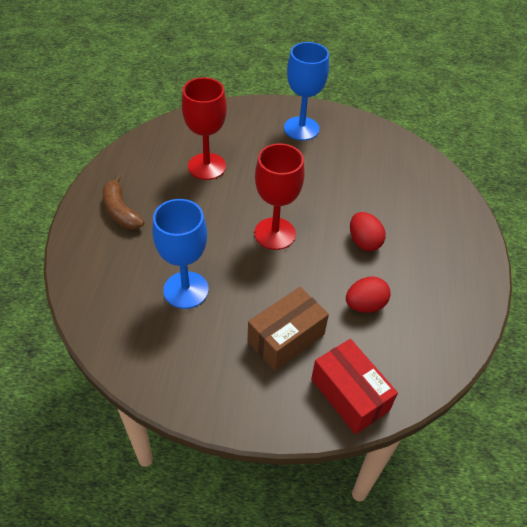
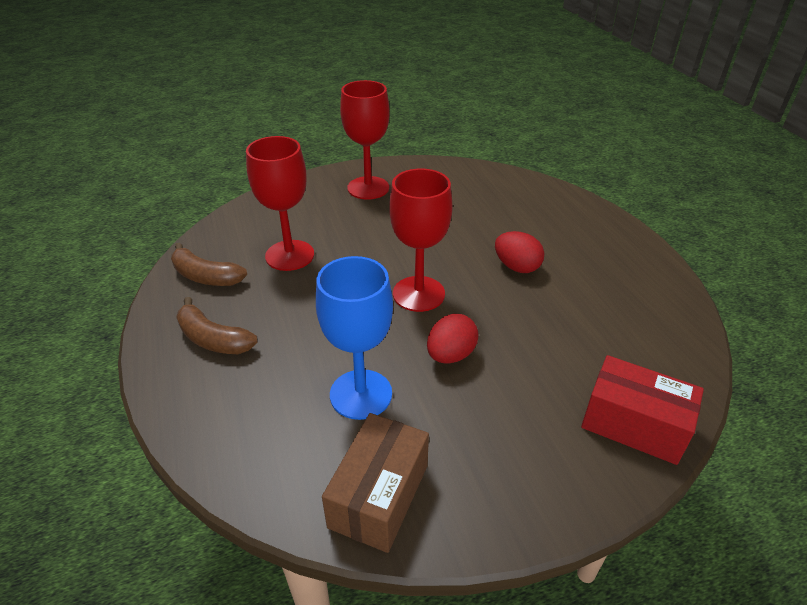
camera: 25 degrees left, 10 degrees down
(142, 162) = (206, 276): none -> brown banana
(286, 338) = (517, 395): brown box -> brown box (379, 495)
(301, 128) = (368, 188): blue goblet -> red goblet
(365, 305) = (569, 326): red egg -> red egg (450, 355)

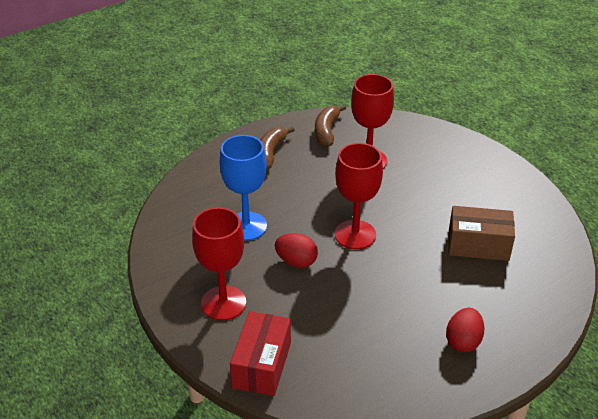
camera: 75 degrees right, 0 degrees up
(368, 188) = (484, 179): red goblet -> red goblet (223, 303)
(379, 495) = (175, 249): brown box -> brown box (478, 245)
(516, 267) = (417, 286): red egg -> red egg (463, 341)

